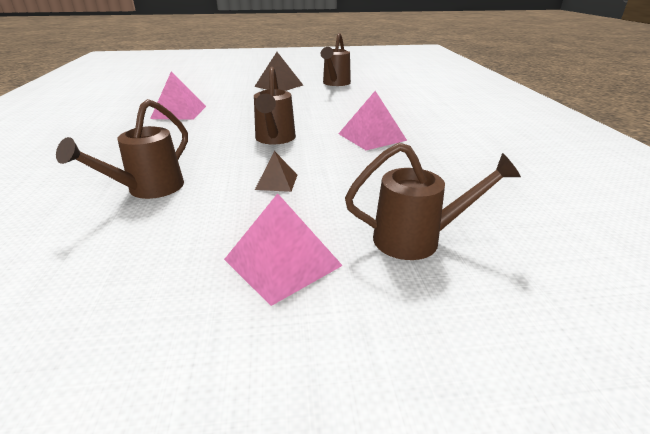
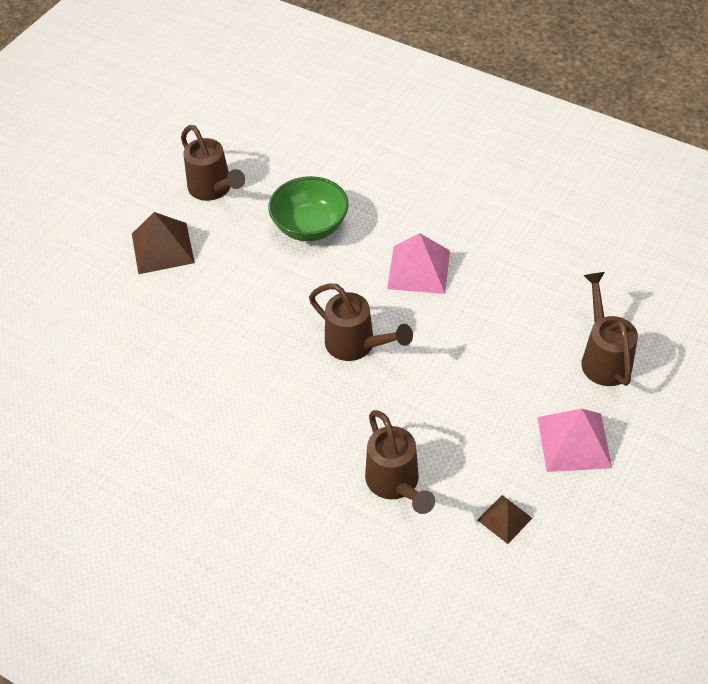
camera: 50 degrees left, 20 degrees up
(179, 112) = (179, 392): pink pyramid -> none
(276, 182) = (455, 390): brown pyramid -> brown pyramid (504, 519)
(350, 104) = (310, 226): none -> green bowl
(417, 239) = (603, 357): brown watering can -> brown watering can turned 45 degrees counterclockwise

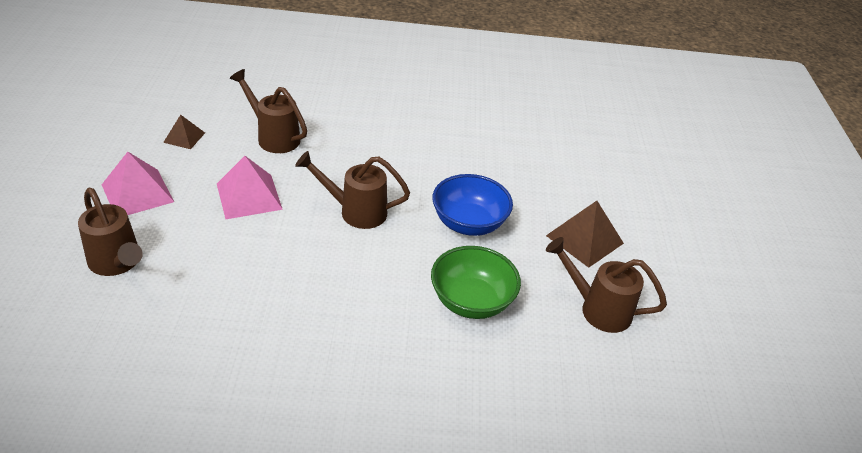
camera: 145 degrees right, 10 degrees down
(255, 297) = (469, 223): none -> blue bowl
(419, 269) = (335, 292): pink pyramid -> pink pyramid (249, 196)

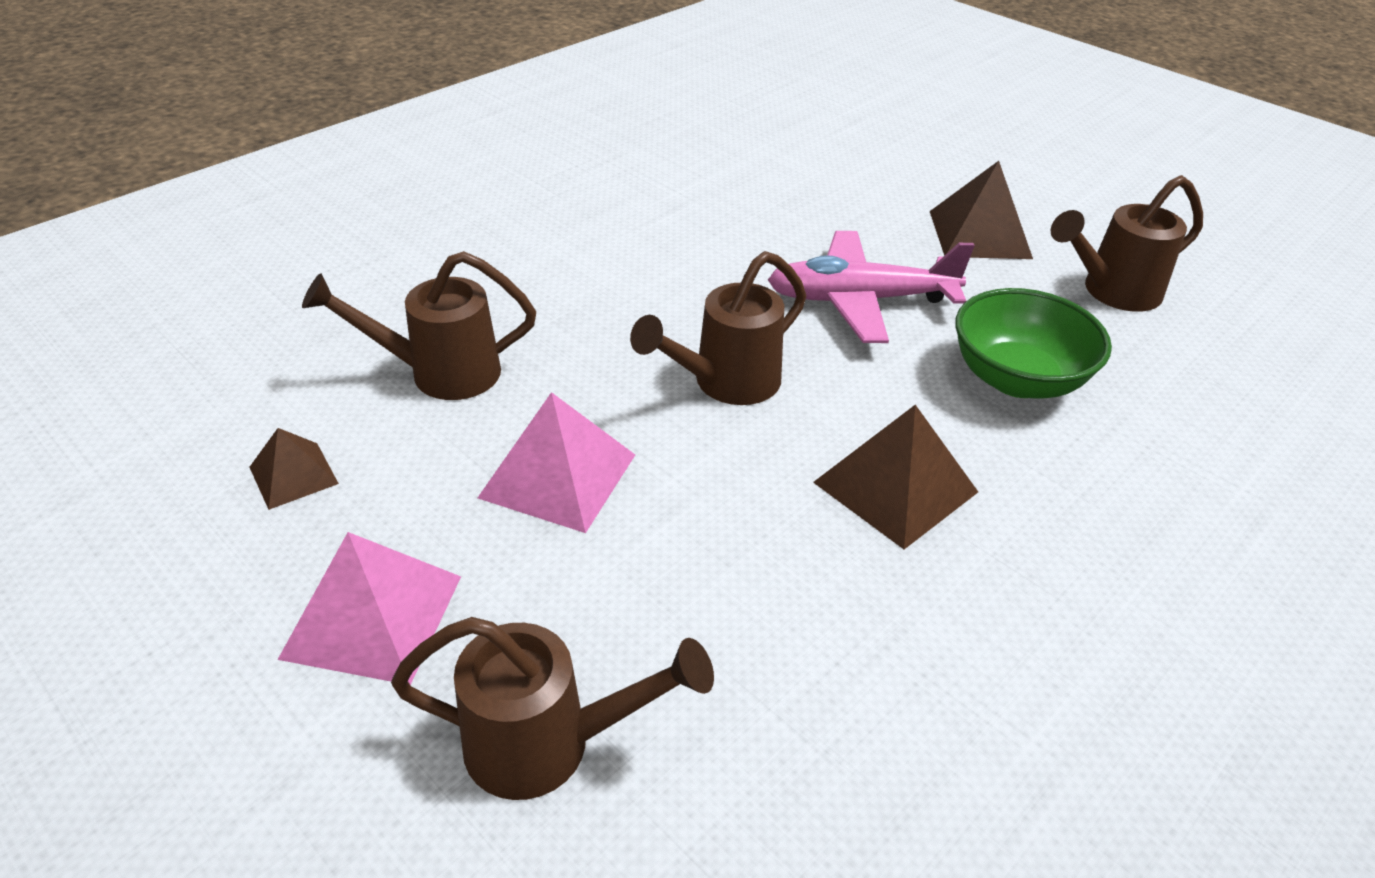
camera: 45 degrees left, 0 degrees up
(343, 292) = (895, 487): none -> brown pyramid
(469, 223) = (860, 300): blue bowl -> pink plane

